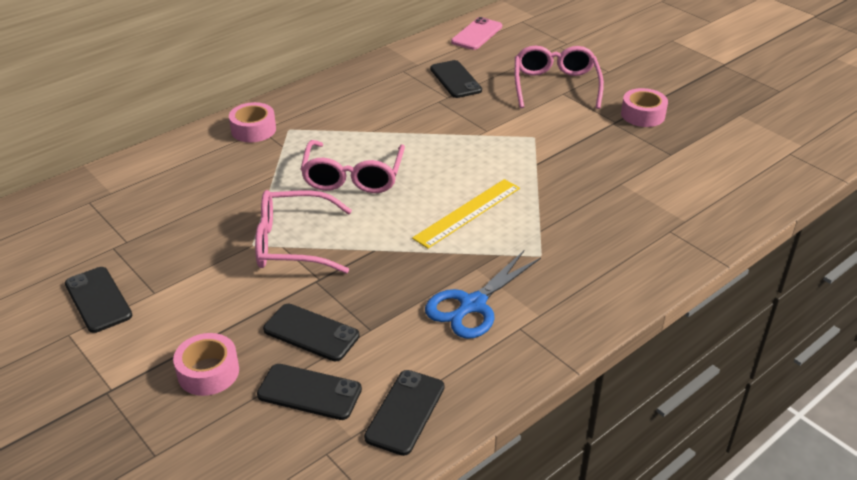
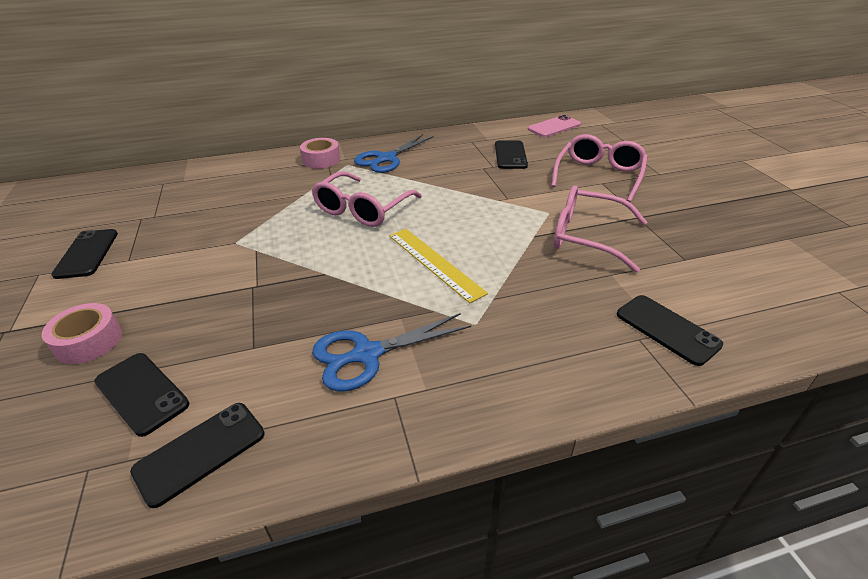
camera: 25 degrees right, 0 degrees up
(292, 243) = (265, 249): pink glasses -> pink glasses (586, 236)
(311, 333) = (202, 333): black phone -> black phone (667, 329)
(327, 112) = (386, 158): none -> blue scissors
(467, 212) = (435, 263): yellow ruler -> yellow ruler turned 75 degrees clockwise
(642, 115) = (674, 216): pink tape -> none

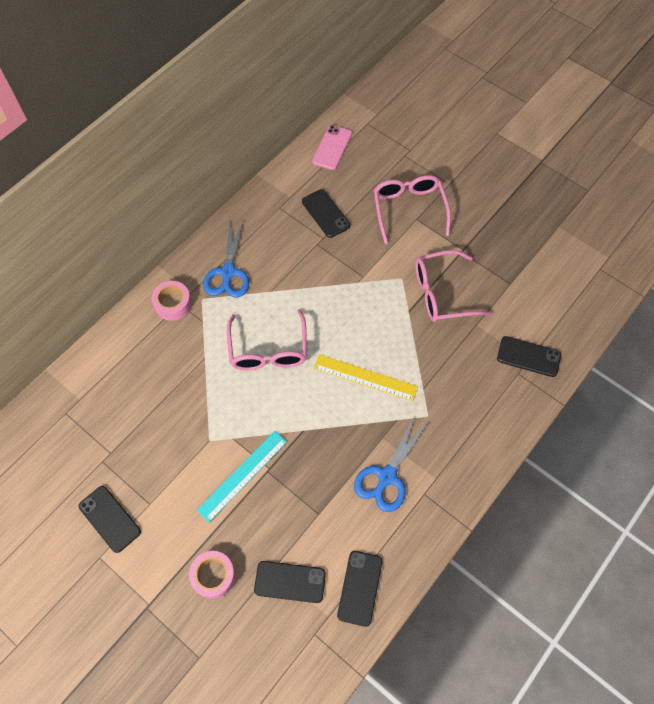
camera: 35 degrees left, 25 degrees up
(227, 278) = (242, 475): none -> turquoise ruler

